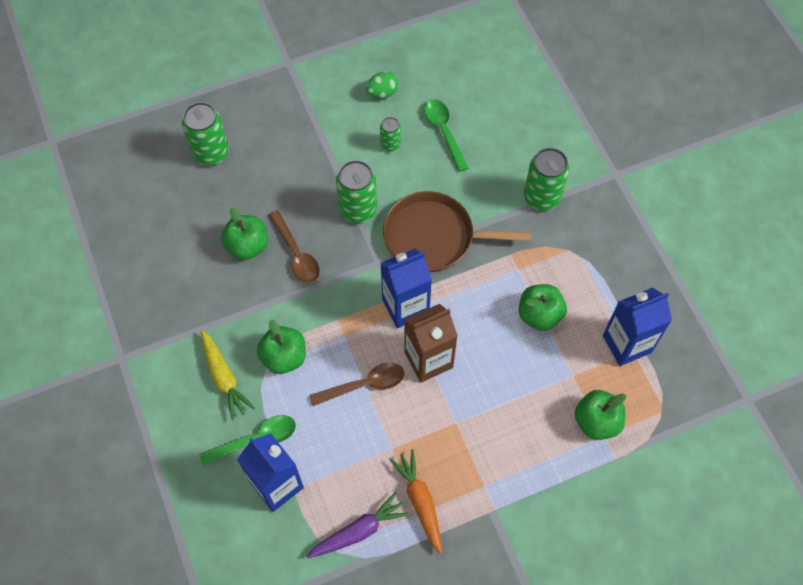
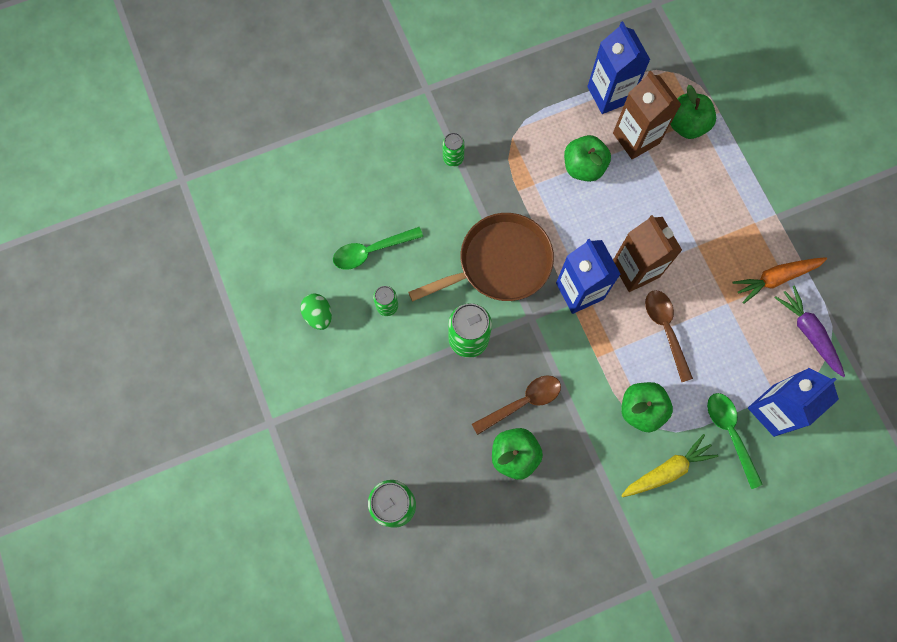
camera: 90 degrees left, 10 degrees up
(433, 237) = (500, 263): brown pan -> brown pan turned 120 degrees counterclockwise
(541, 197) = (453, 158): green can -> green can, size x0.56
(576, 368) = (636, 138): none -> brown carton

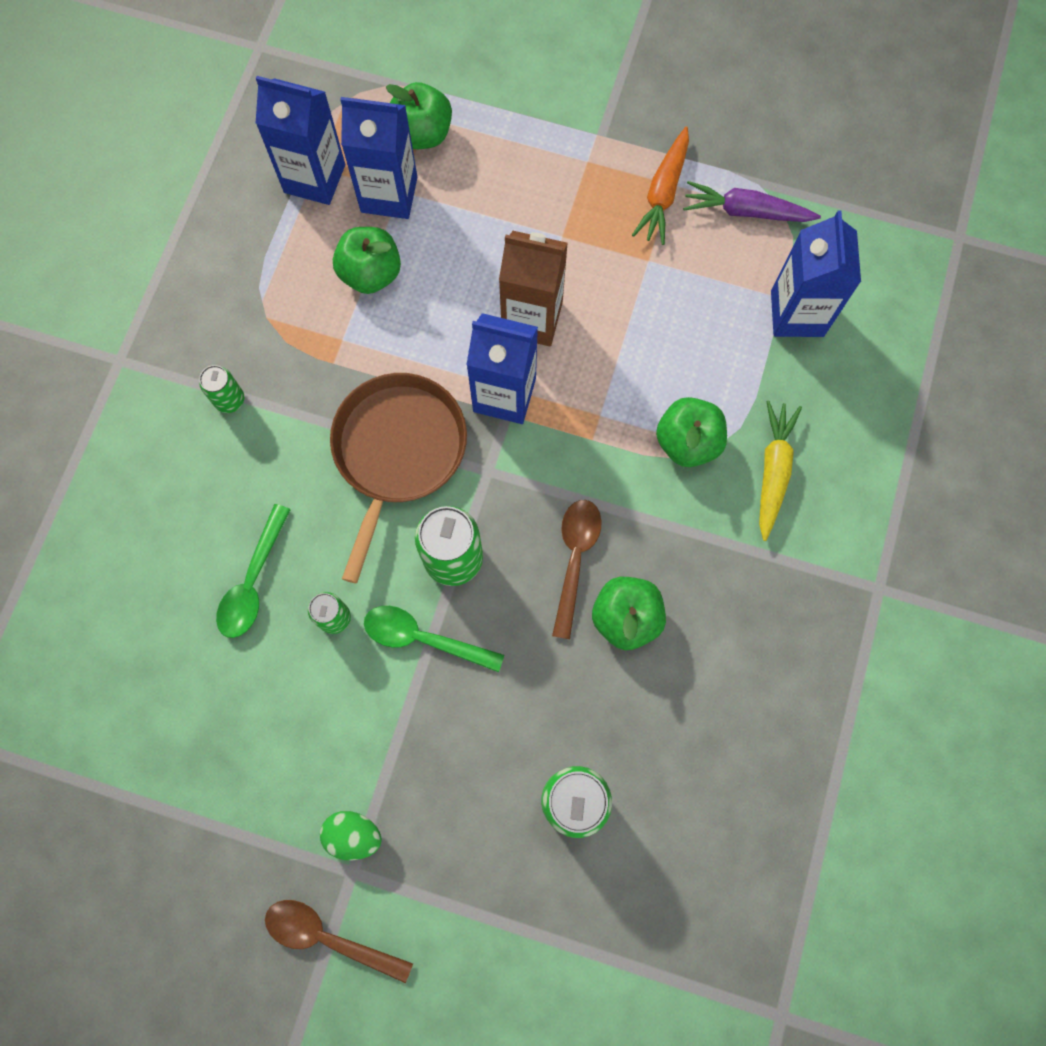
camera: 50 degrees left, 0 degrees up
(318, 315) = (274, 707): green egg -> green egg (354, 835)
(636, 138) = (389, 194): brown carton -> blue carton
(665, 330) = (624, 345): brown spoon -> brown spoon (329, 937)
(730, 434) = (786, 376): green spoon -> green spoon (424, 638)

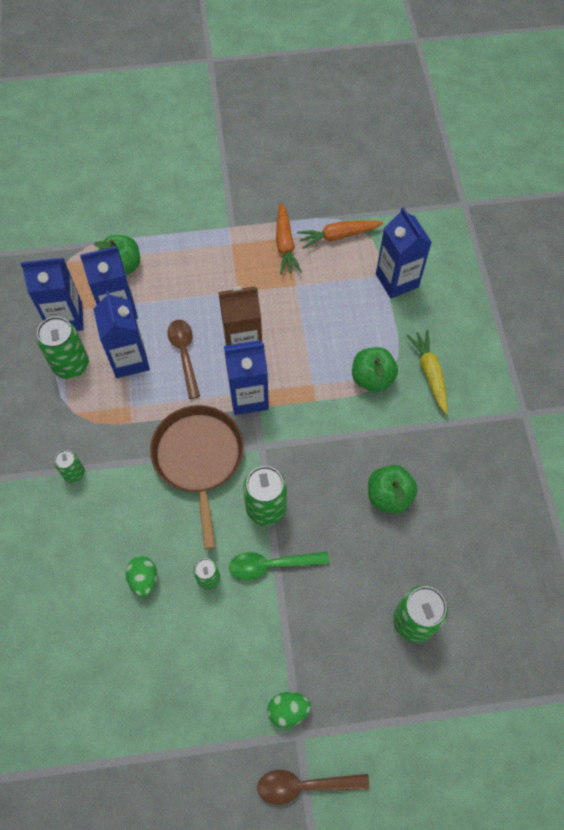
camera: 25 degrees left, 10 degrees down
(253, 581) = (144, 579): green spoon -> green egg
(292, 249) = (71, 365): none -> green can
(371, 274) = (129, 360): green apple -> blue carton
(575, 560) = (341, 475): brown spoon -> brown spoon (184, 355)
(746, 211) = (338, 236): purple carrot -> orange carrot

